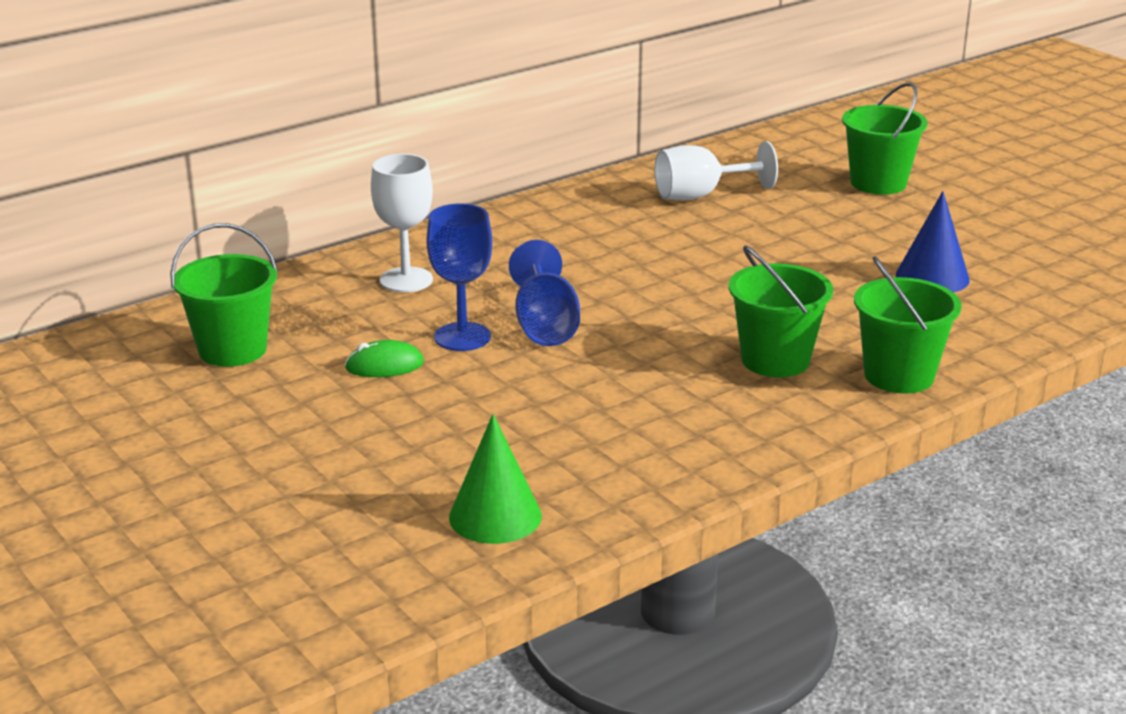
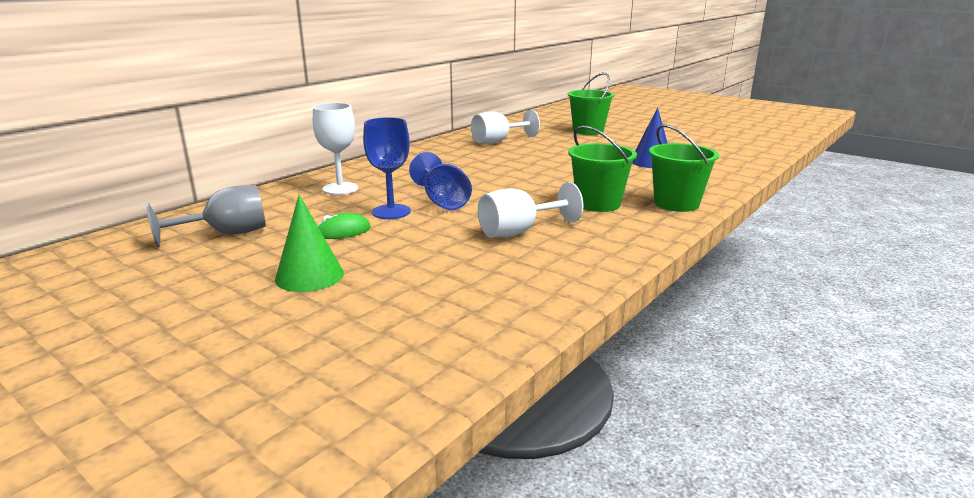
camera: 15 degrees left, 5 degrees down
(232, 350) = (226, 234): green bucket -> grey goblet
(495, 516) = (470, 312): green cone -> green cone (309, 276)
(625, 398) = (519, 231): none -> white goblet

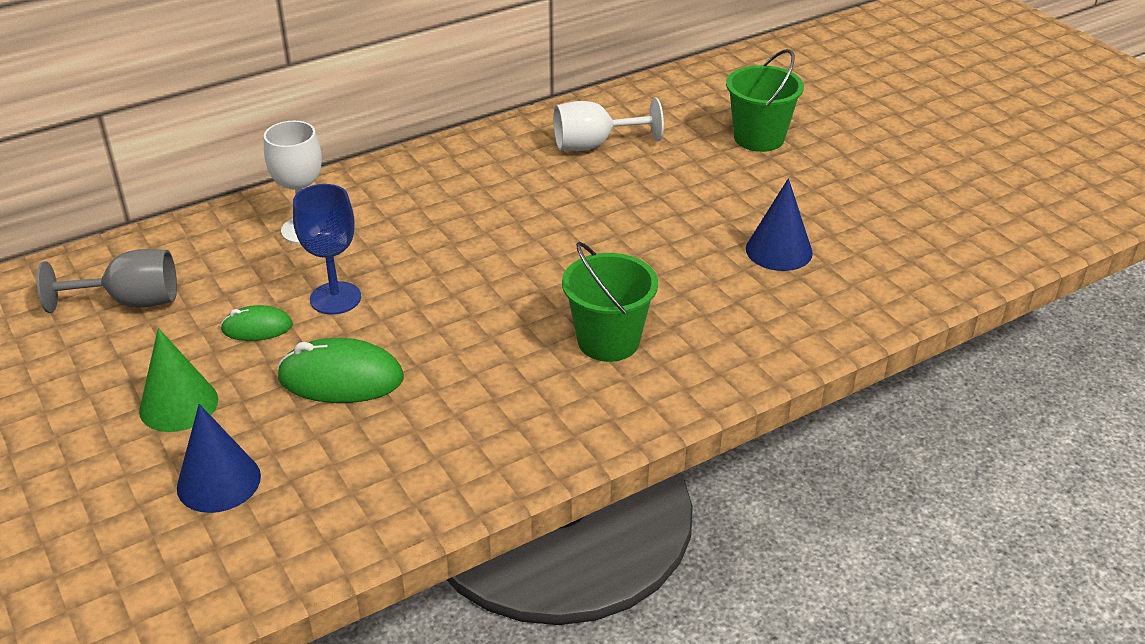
camera: 20 degrees right, 15 degrees up
(381, 309) = (218, 481): none -> blue cone
(432, 244) = (341, 378): none -> green mouse
(443, 201) = (412, 289): blue goblet -> none
(519, 231) = (460, 378): white goblet -> none
(676, 204) = (716, 366): green bucket -> none

